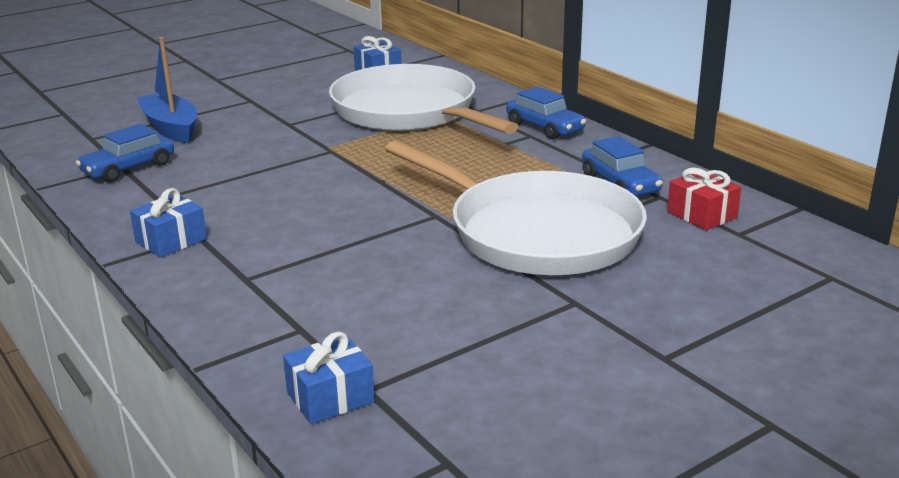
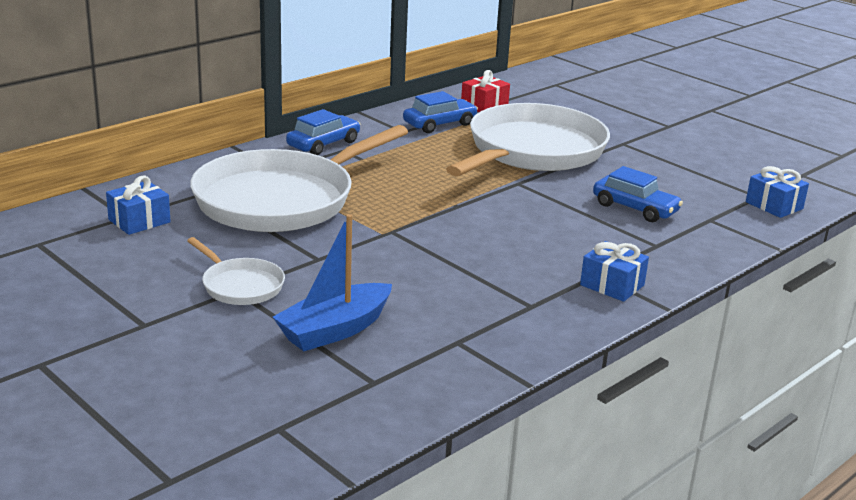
camera: 100 degrees left, 0 degrees up
(128, 168) = (462, 336): blue car -> blue car (635, 208)
(256, 101) = (240, 286): none -> white pan

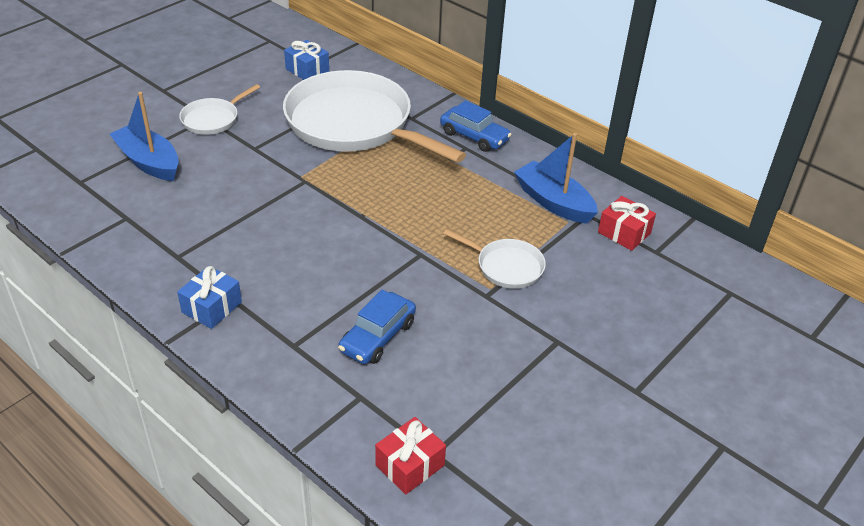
camera: 85 degrees right, 15 degrees up
(439, 124) = (553, 202): blue car -> blue boat
(533, 151) = (506, 266): white pan -> white pan, size x0.45
(774, 205) = (410, 465): blue gift -> red gift

